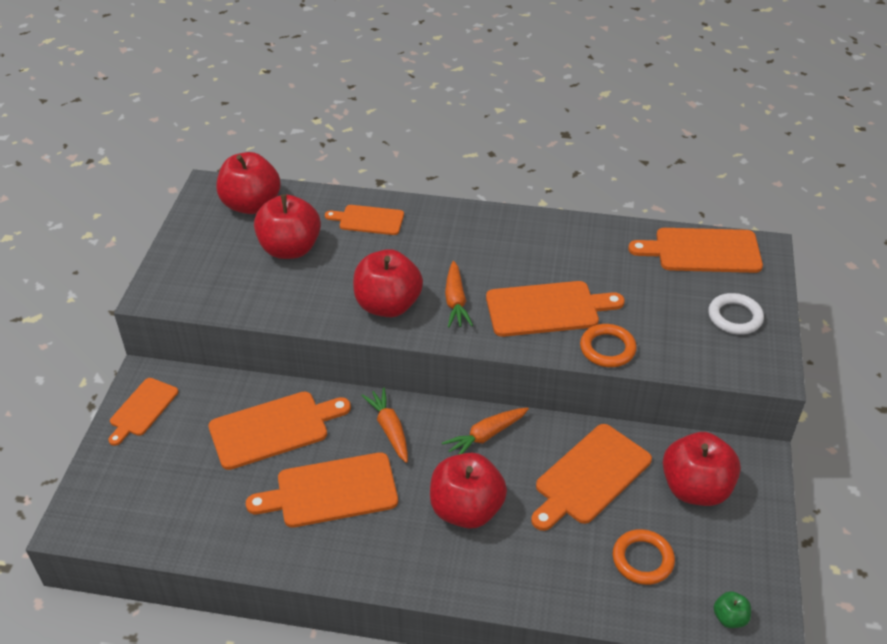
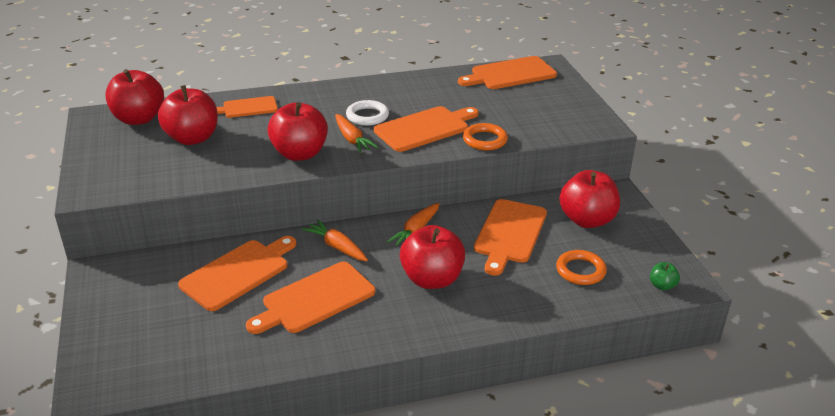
camera: 25 degrees left, 10 degrees down
(142, 409) = (107, 292): orange cutting board -> none
(735, 317) = (558, 103): white ring -> white ring (367, 116)

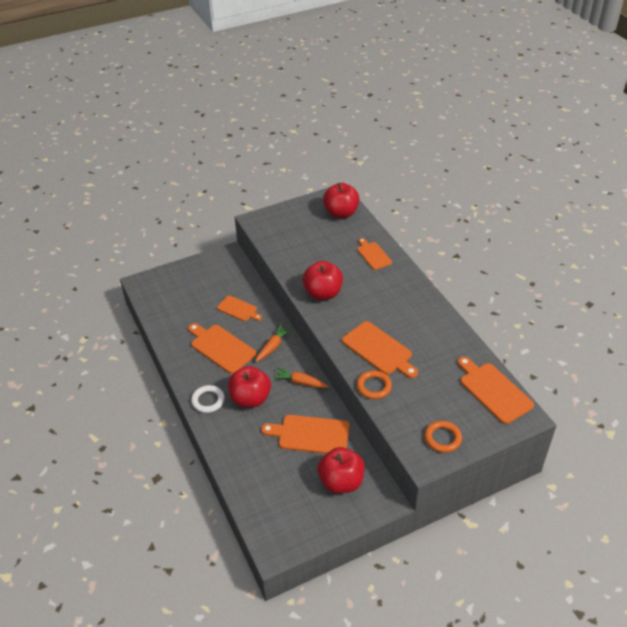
camera: 80 degrees right, 10 degrees up
(192, 138) = (325, 242): red apple -> none
(238, 273) = (238, 309): orange cutting board -> orange cutting board, size x0.62
(352, 139) = (349, 314): orange carrot -> none
(367, 116) = (385, 316): white ring -> white ring (208, 400)
(580, 270) = (276, 480): orange ring -> orange ring (442, 438)
(662, 286) = (269, 533): green apple -> none

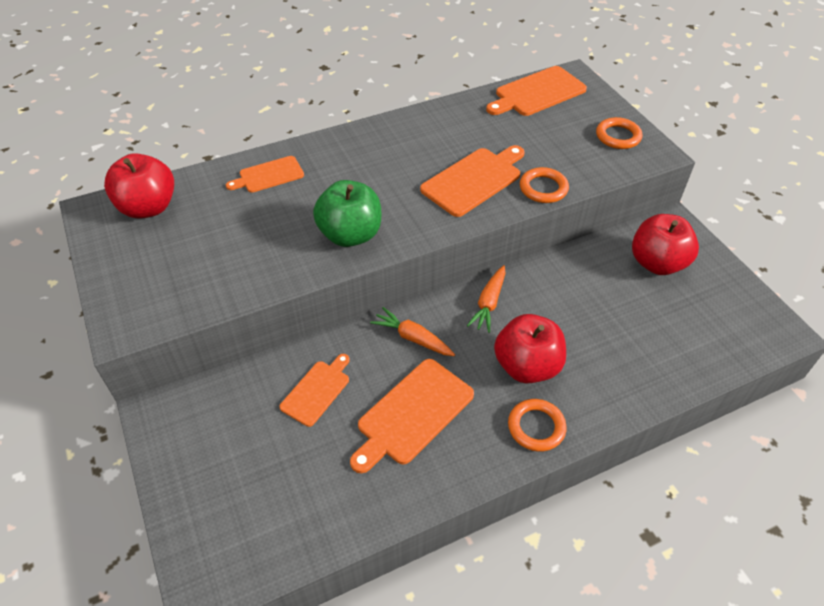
camera: 90 degrees left, 5 degrees up
(208, 400) = (536, 427): white ring -> orange ring
(310, 435) = (586, 293): orange cutting board -> none
(323, 293) = (350, 235): red apple -> green apple

